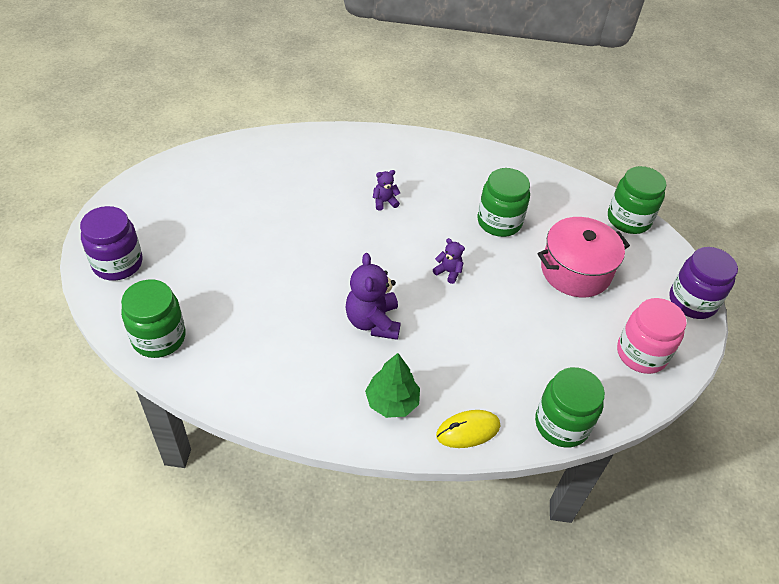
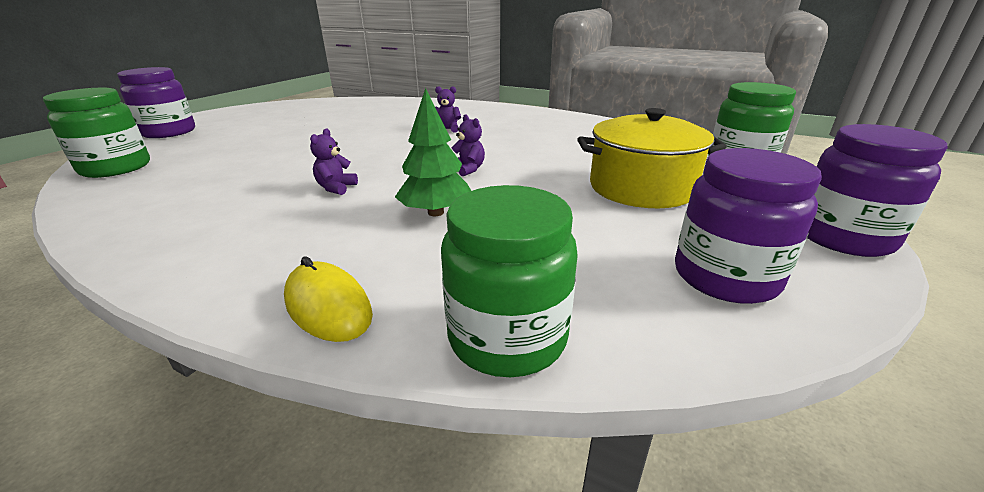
camera: 25 degrees right, 20 degrees down
(373, 322) = (336, 188): purple teddy bear -> purple teddy bear, size x0.51
(392, 402) = (262, 252): green tree -> green tree (436, 212)
(468, 430) = (328, 306): yellow mouse -> yellow mouse turned 45 degrees clockwise
(499, 222) = (561, 149): green jar -> none
(575, 271) = (641, 188): pink pot -> yellow pot
(641, 354) = (725, 277): pink jar -> purple jar

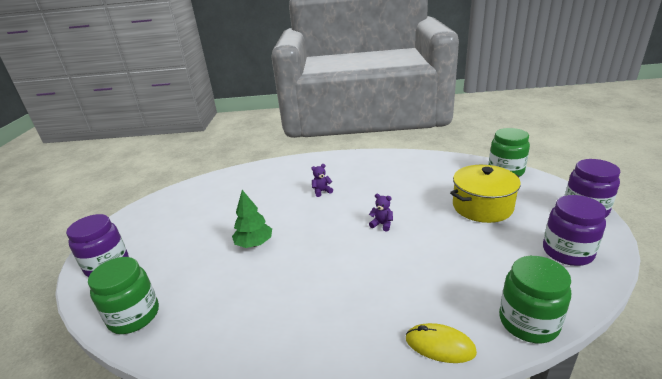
camera: 25 degrees left, 0 degrees up
(336, 188) = (327, 269): purple teddy bear -> none
(436, 212) = (408, 265): green tree -> green tree (254, 244)

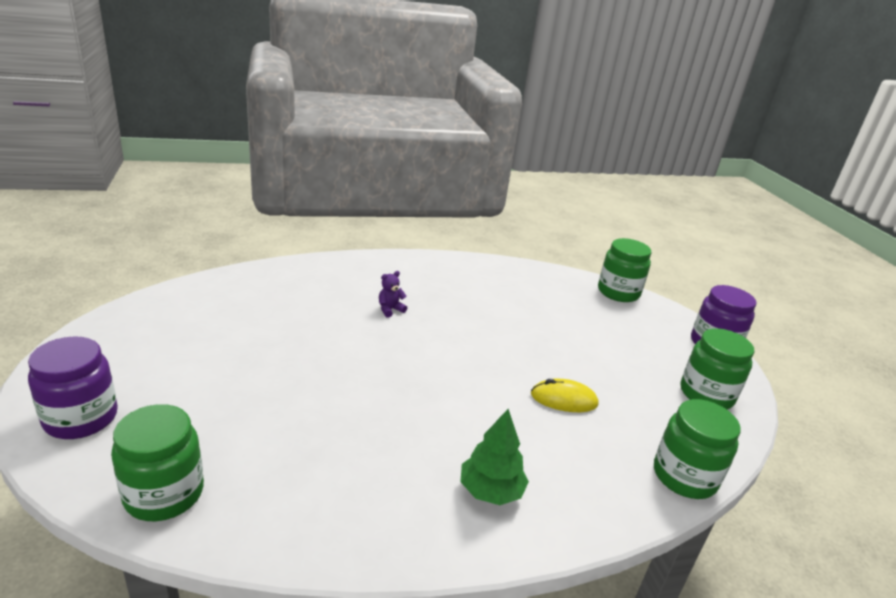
camera: 20 degrees left, 0 degrees up
(254, 244) = (316, 384): green tree -> green tree (490, 491)
(382, 224) = (486, 358): purple teddy bear -> none
(440, 345) = (597, 508): yellow mouse -> yellow mouse (564, 399)
(482, 207) = (602, 338): yellow pot -> none
(567, 252) = (706, 395): purple jar -> green jar

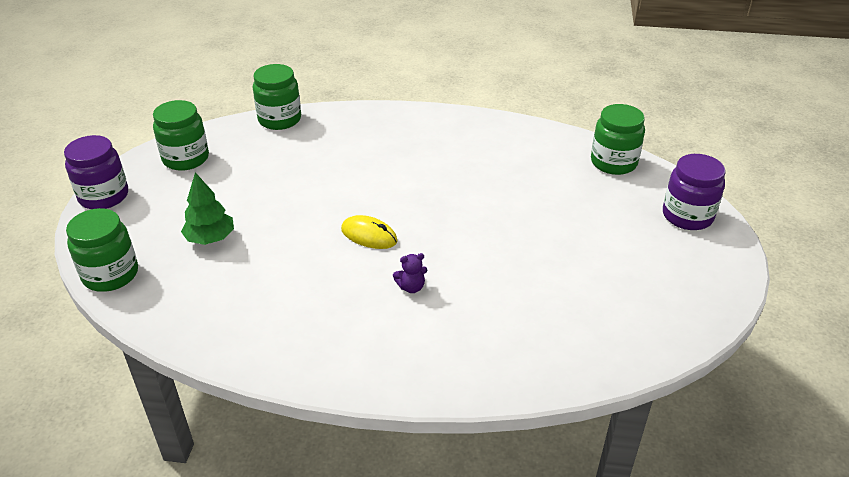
camera: 155 degrees left, 10 degrees up
(490, 491) = (413, 133): green tree -> green tree (210, 238)
(564, 399) = (311, 173): yellow mouse -> yellow mouse (369, 235)

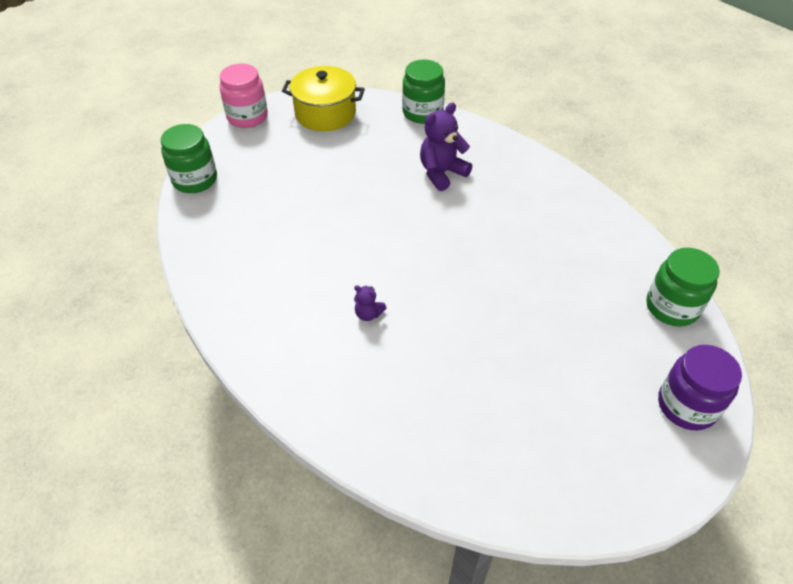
camera: 40 degrees right, 10 degrees up
(104, 196) = (247, 117): purple jar -> pink jar
(186, 158) = (325, 113): green jar -> yellow pot
(210, 238) = (277, 188): green tree -> none
(350, 156) = (442, 173): none -> purple teddy bear
(369, 235) = (384, 250): yellow mouse -> none

